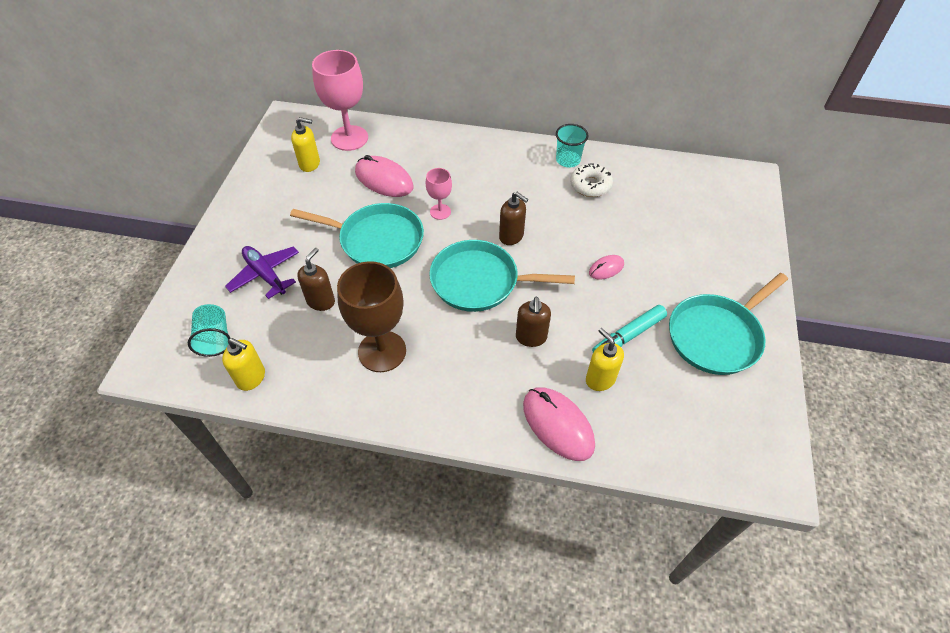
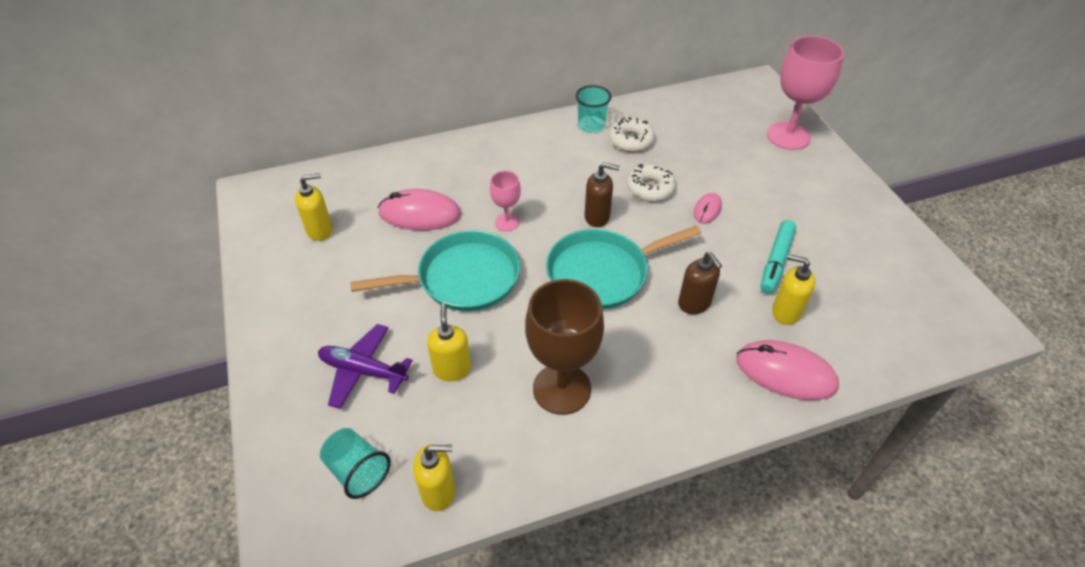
camera: 30 degrees left, 5 degrees down
(321, 301) = (452, 369): brown soap dispenser -> yellow soap dispenser
(349, 138) = (345, 186): pink goblet -> pink goblet (788, 136)
(573, 231) = (650, 188): none -> white donut
(716, 336) = (844, 228): turquoise pan -> none

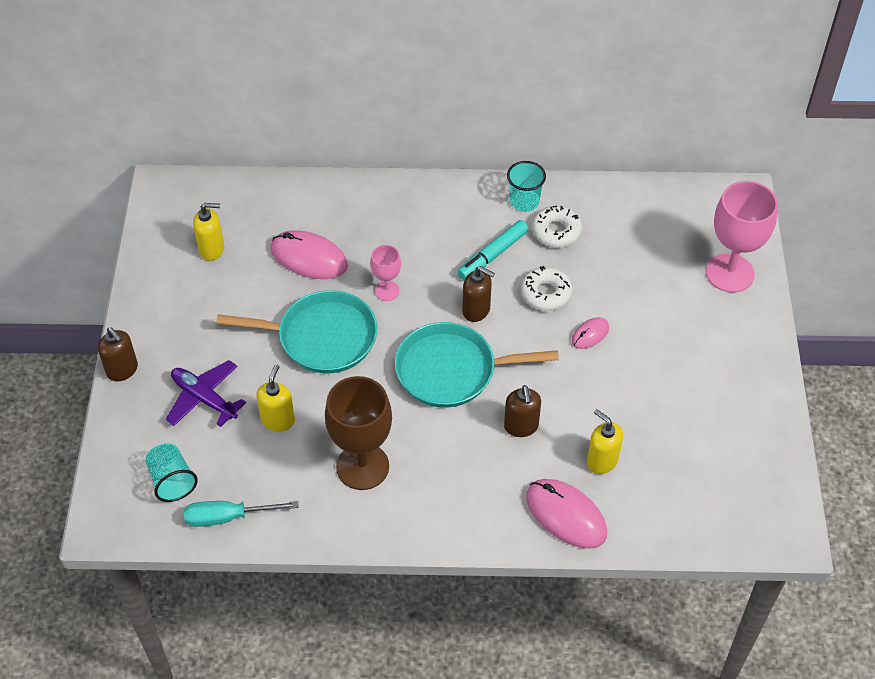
camera: 20 degrees right, 5 degrees up
(260, 368) = (122, 370): none -> brown soap dispenser
(439, 491) = (228, 517): yellow soap dispenser -> turquoise screwdriver
(776, 261) = (625, 409): turquoise marker -> turquoise marker (493, 255)

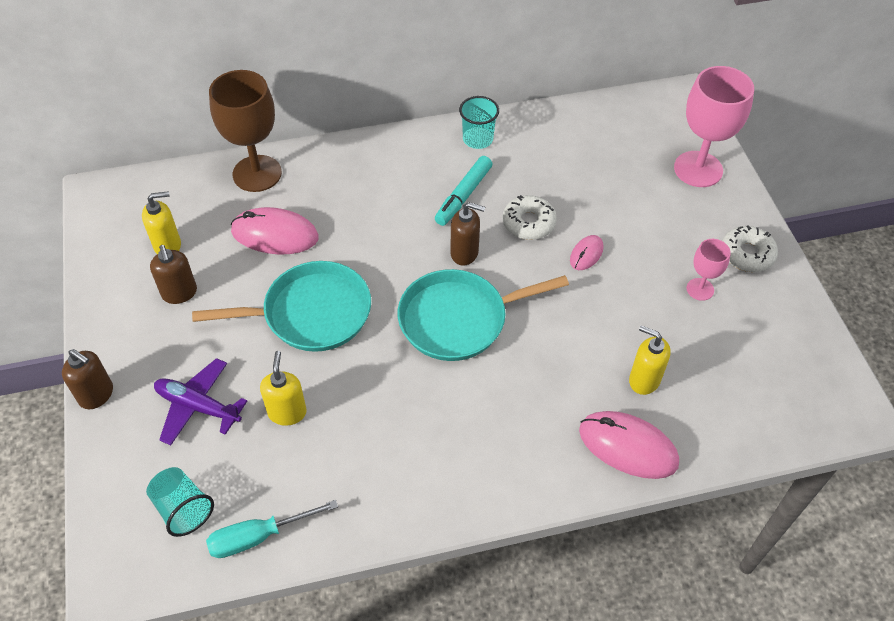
camera: 15 degrees left, 0 degrees up
(362, 466) = (395, 443): brown goblet -> brown goblet (257, 173)
(387, 291) = (366, 252): pink goblet -> pink goblet (700, 289)
(521, 426) = (549, 362): brown soap dispenser -> brown soap dispenser (179, 293)
(556, 232) = (518, 162): white donut -> white donut (747, 254)

